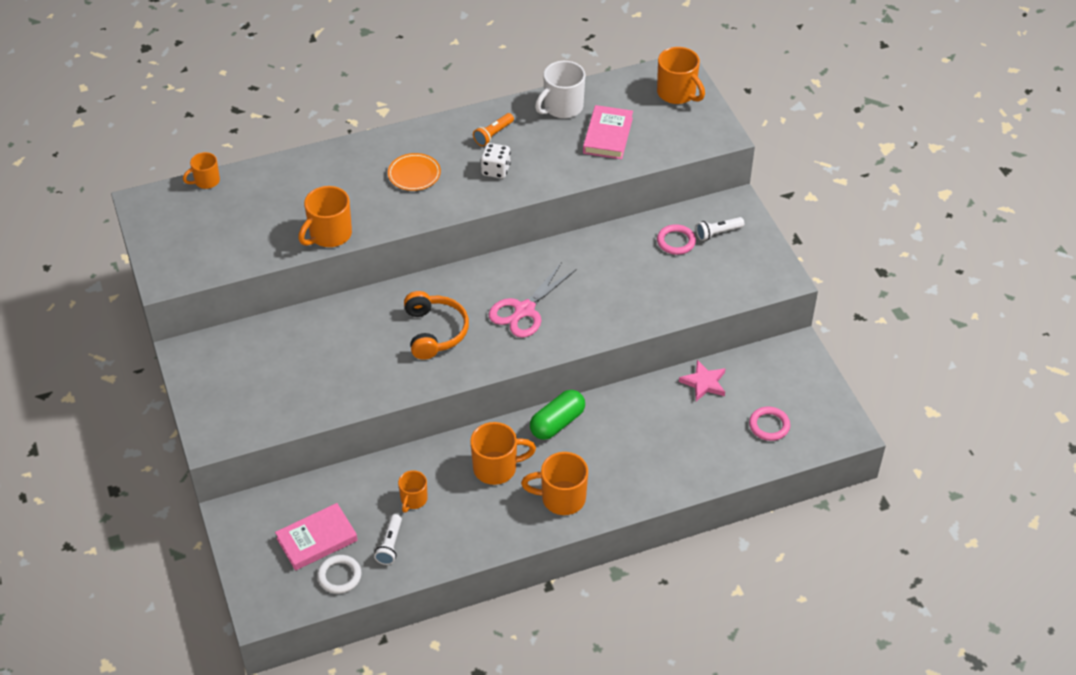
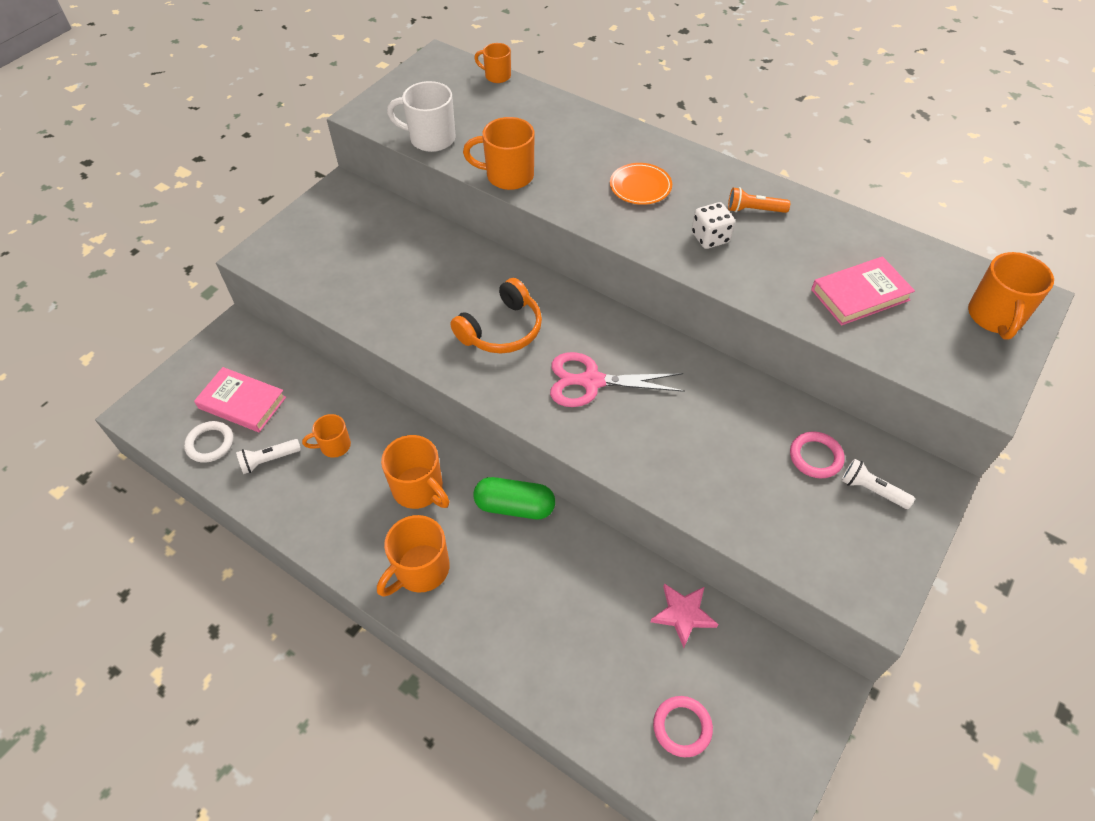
camera: 55 degrees right, 5 degrees up
(561, 498) = (420, 570): orange mug -> orange mug turned 105 degrees counterclockwise
(562, 107) = (853, 238): white mug -> white mug (431, 139)

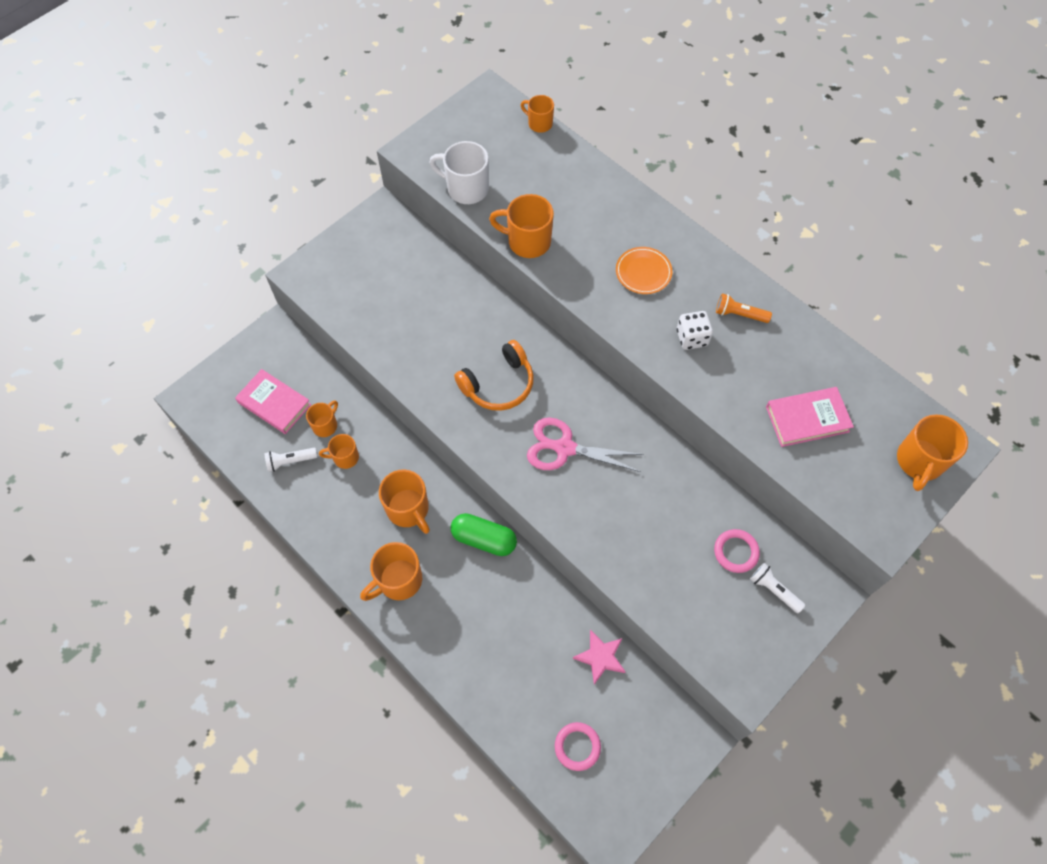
camera: 10 degrees right, 10 degrees up
(210, 444) = (244, 437): white ring -> none
(306, 416) = (325, 425): none -> orange mug

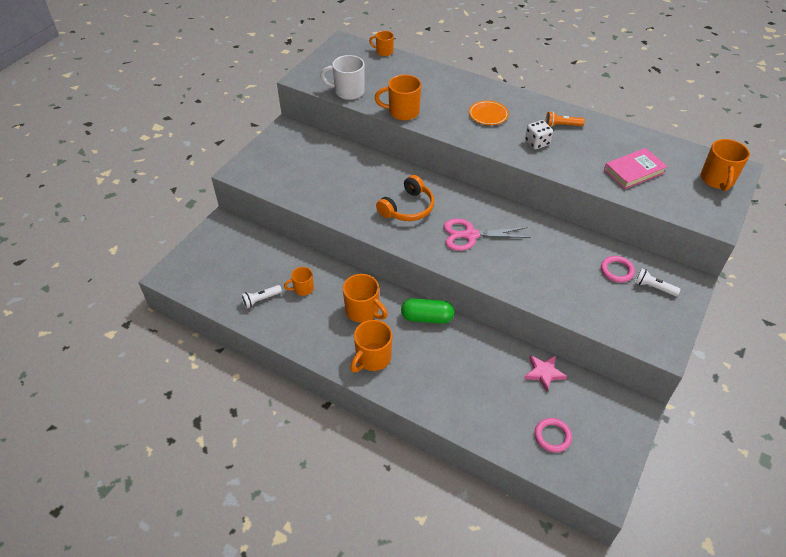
camera: 15 degrees left, 15 degrees down
(274, 404) = (236, 266): pink book -> none
(325, 425) = (280, 272): orange mug -> none

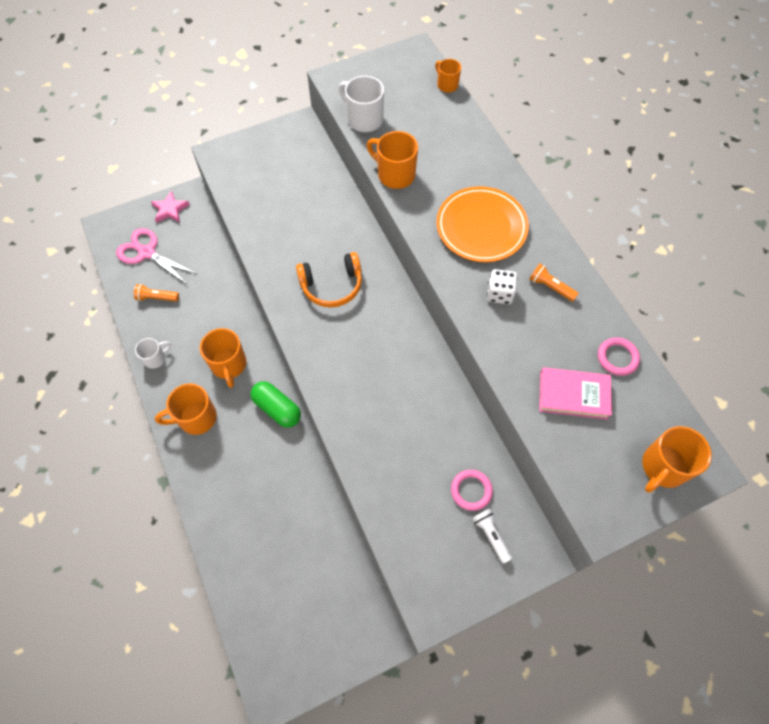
camera: 35 degrees right, 15 degrees up
(261, 299) = (157, 297): white flashlight -> orange flashlight
(300, 339) = (155, 358): none -> white mug
(302, 289) = (198, 308): orange mug -> none
(470, 235) = (363, 354): pink scissors -> pink scissors (147, 253)
(488, 115) = (481, 227): orange plate -> orange plate, size x1.80
(544, 373) = (329, 539): pink star -> pink star (170, 209)
(552, 436) = (278, 606): pink ring -> pink ring (617, 358)

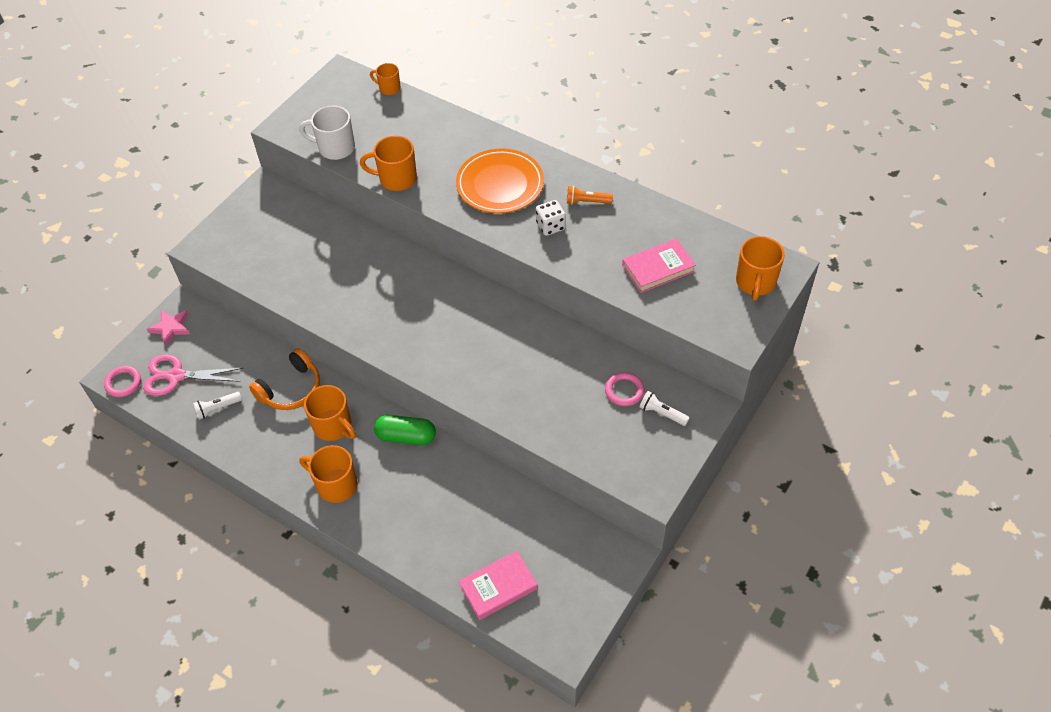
camera: 30 degrees left, 10 degrees down
(155, 358) = (257, 458): white mug -> none
(157, 297) = (217, 408): orange flashlight -> white flashlight
(196, 418) = (335, 485): orange mug -> orange mug turned 75 degrees clockwise
(257, 596) = (498, 587): none -> pink book
(332, 285) = (394, 301): orange headphones -> orange headphones (291, 389)
(617, 358) = (672, 226): pink ring -> pink ring (123, 383)

